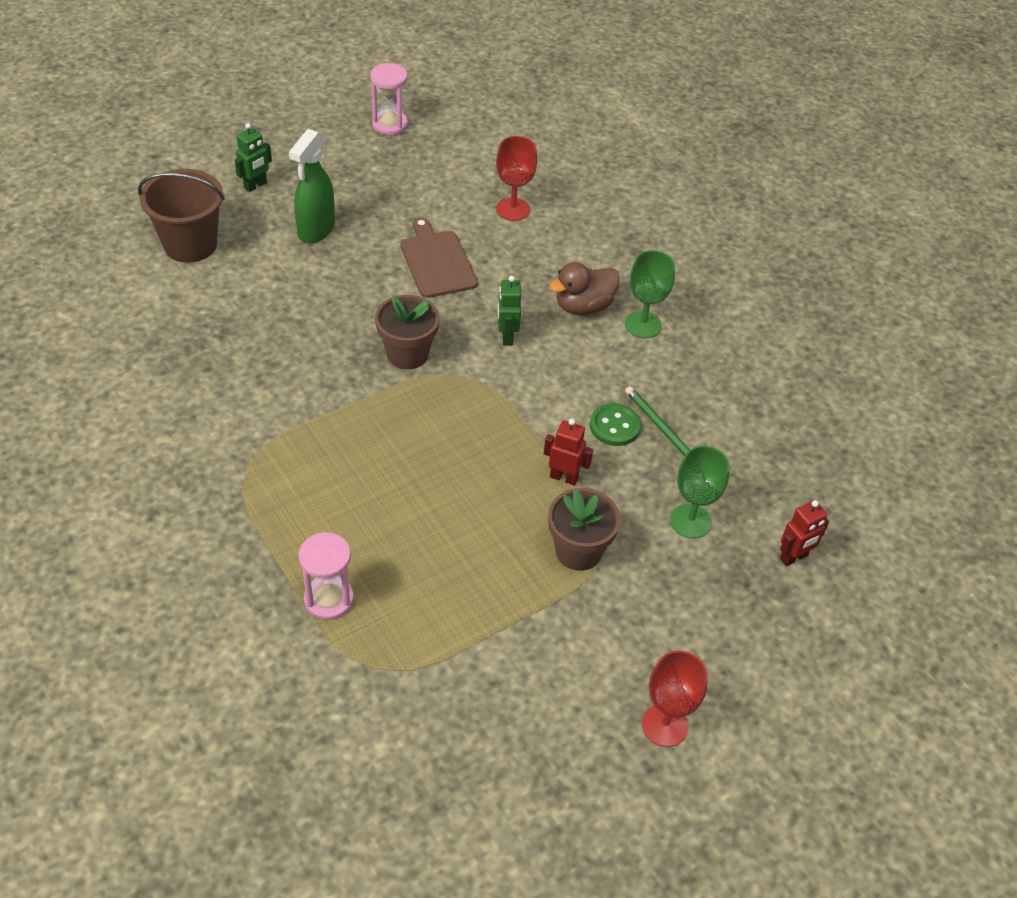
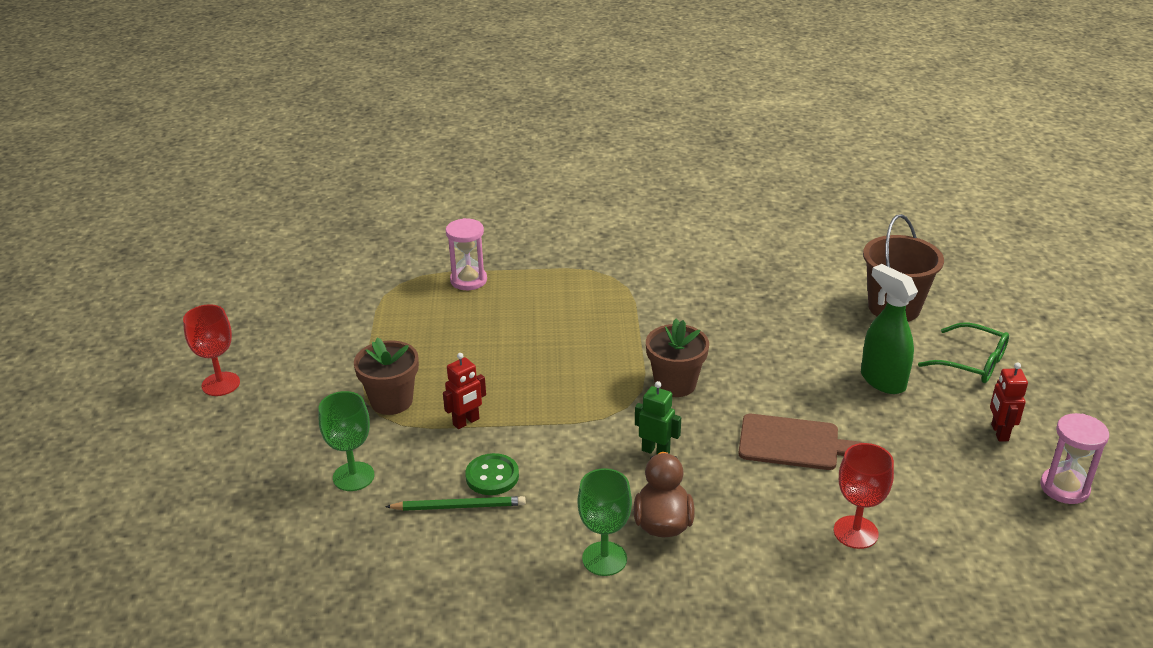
camera: 125 degrees right, 15 degrees down
(255, 185) = (972, 363): green robot -> green glasses
(794, 557) = (255, 524): red robot -> red robot (999, 432)

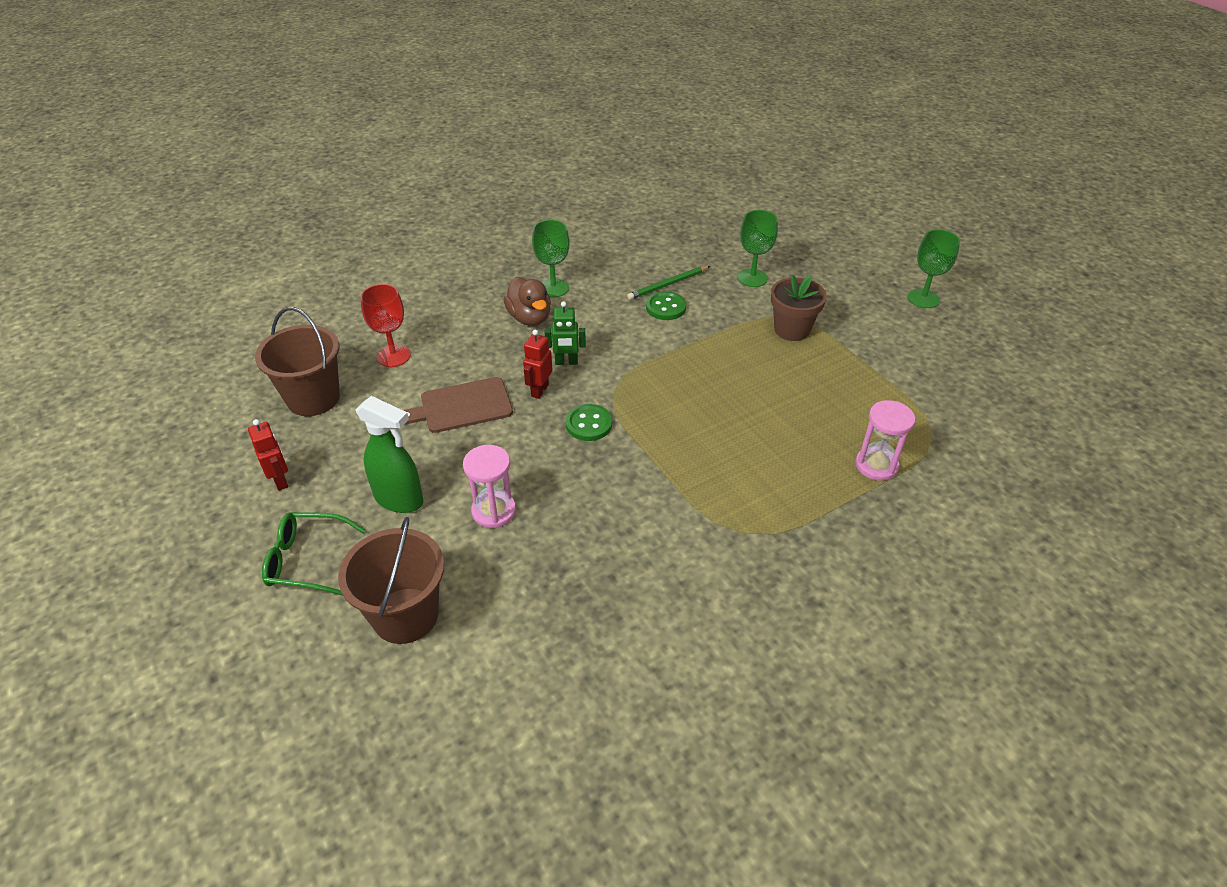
camera: 150 degrees right, 10 degrees up
(221, 384) = (923, 299): red goblet -> green goblet
(466, 422) = (722, 334): red robot -> red robot (539, 390)
(675, 384) = (589, 424): brown flower pot -> green button
(963, 510) = (313, 398): none -> brown bucket
(1064, 488) = (226, 445): pink hourglass -> pink hourglass (494, 511)

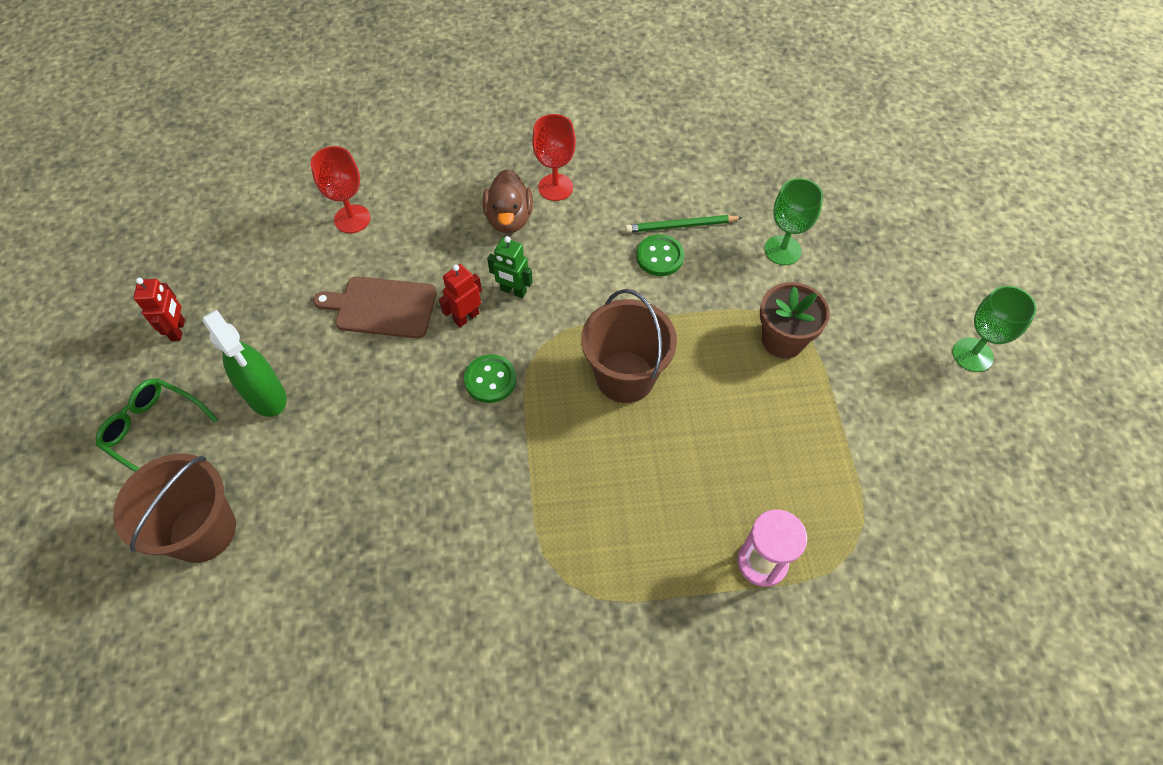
camera: 25 degrees right, 15 degrees up
(313, 398) = (254, 243): brown bucket -> brown bucket (625, 377)
(494, 511) = (342, 447): pink hourglass -> none
(553, 288) = (555, 187): green goblet -> red goblet

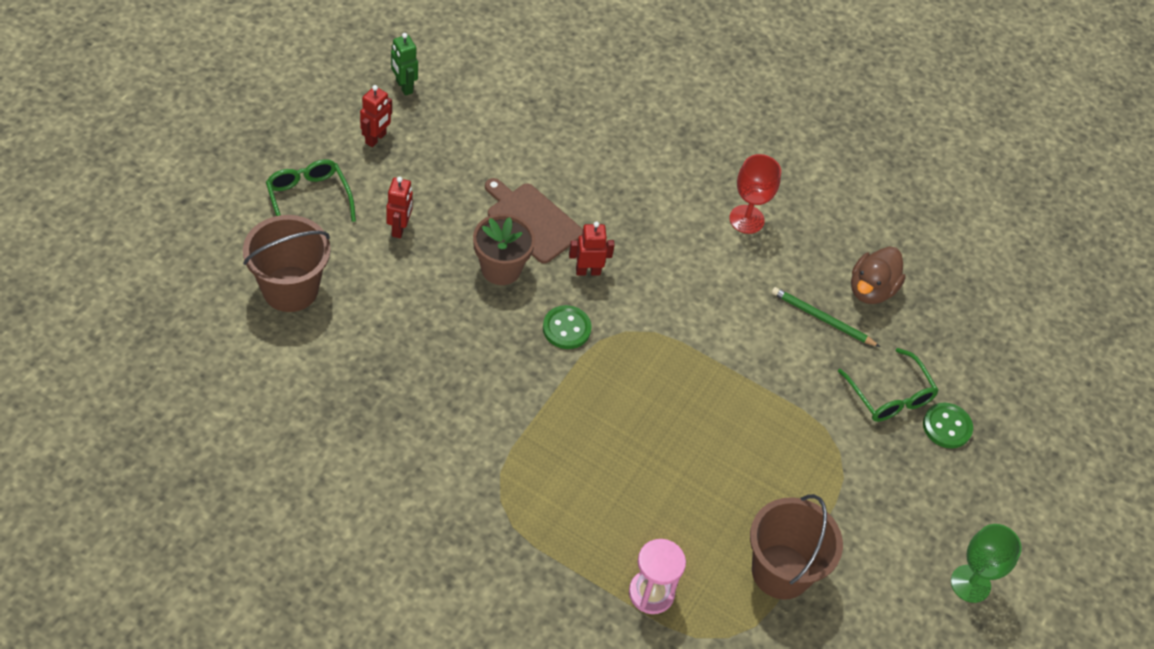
camera: 30 degrees right, 5 degrees down
(266, 396) = (399, 228): green spray bottle -> red robot
(352, 219) = (565, 138): red goblet -> none
(509, 219) = (686, 219): brown duck -> brown duck (871, 289)
(513, 291) = (640, 276): green robot -> green robot (404, 87)
(625, 377) = (669, 398): brown bucket -> brown bucket (781, 571)
(659, 257) = (781, 330): green button -> green button (947, 427)
(782, 250) = (890, 395): green goblet -> green glasses
(783, 340) = (820, 460): brown flower pot -> brown flower pot (501, 268)

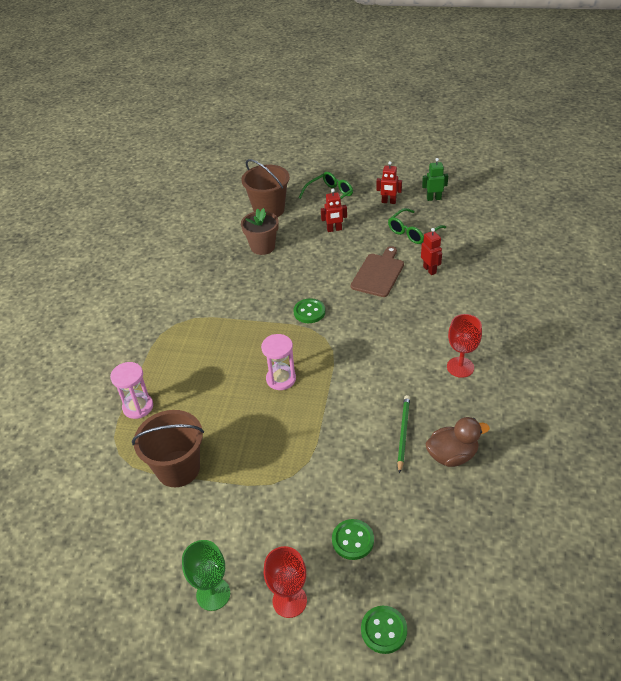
camera: 80 degrees right, 10 degrees down
(404, 87) = (433, 198): green robot -> green robot turned 45 degrees clockwise
(501, 268) = (334, 273): brown flower pot -> brown flower pot (262, 247)
(588, 271) = (358, 307): red robot -> red robot (430, 270)
(678, 407) = (281, 379): none -> pink hourglass
(871, 289) = (452, 455): brown duck -> brown duck turned 150 degrees clockwise
(890, 395) = (360, 494): green glasses -> green glasses (413, 232)
(1000, 512) = (289, 601): none -> red goblet
(1055, 442) = (384, 630): none -> green button

